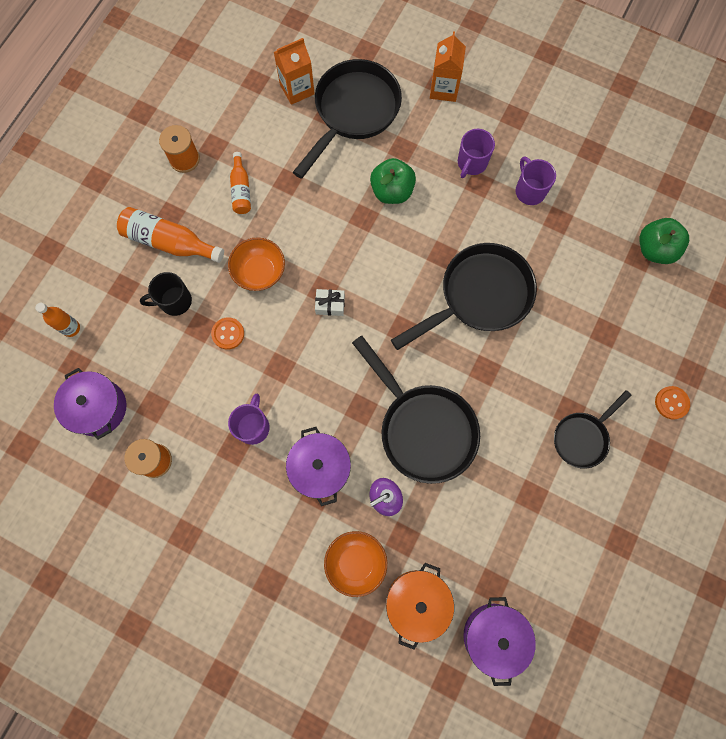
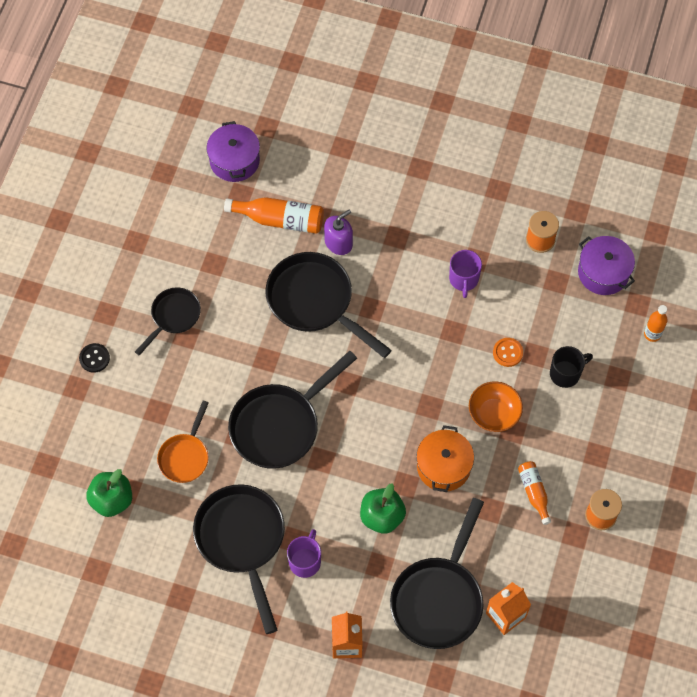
camera: 170 degrees right, 10 degrees down
(170, 242) = (588, 428): orange bottle -> orange bottle (280, 220)
(320, 468) = (398, 256): purple pot -> none
(330, 305) = (419, 394): white gift -> none
(356, 562) = (353, 193): orange bowl -> none
(417, 602) = (299, 173): orange pot -> orange pot (443, 466)
(529, 191) = (242, 541): purple mug -> black pan
(579, 280) = (185, 456): none -> orange pan
(671, 403) = (94, 358): orange button -> black button

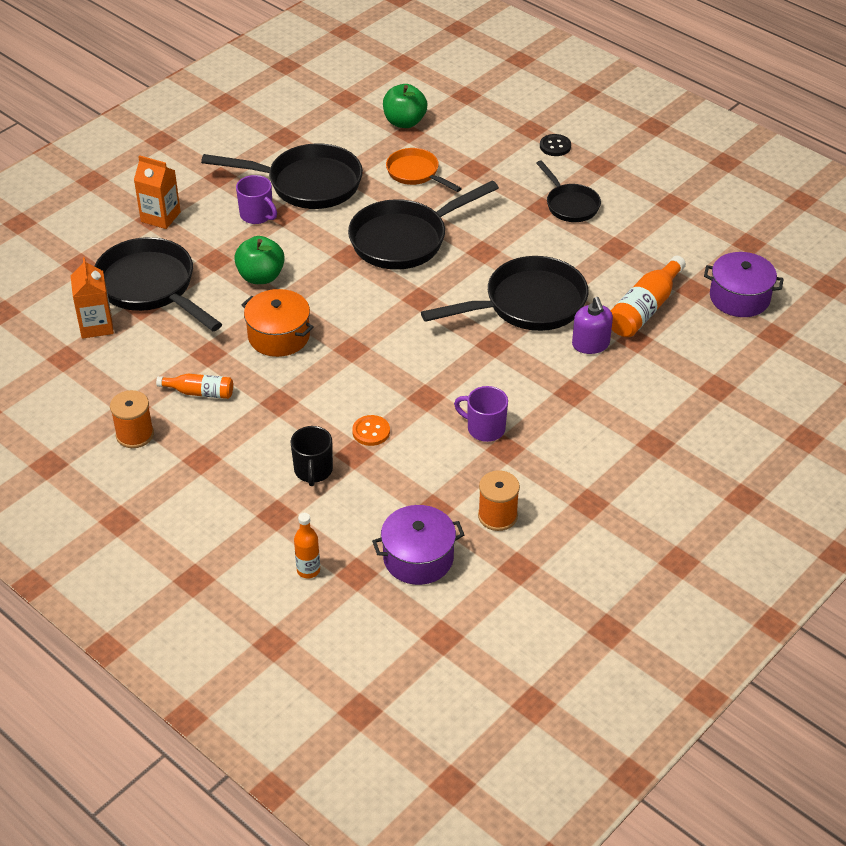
camera: 115 degrees right, 20 degrees down
(280, 425) = (405, 239): black pan -> black pan turned 105 degrees counterclockwise
(494, 414) = (308, 394): orange bowl -> none

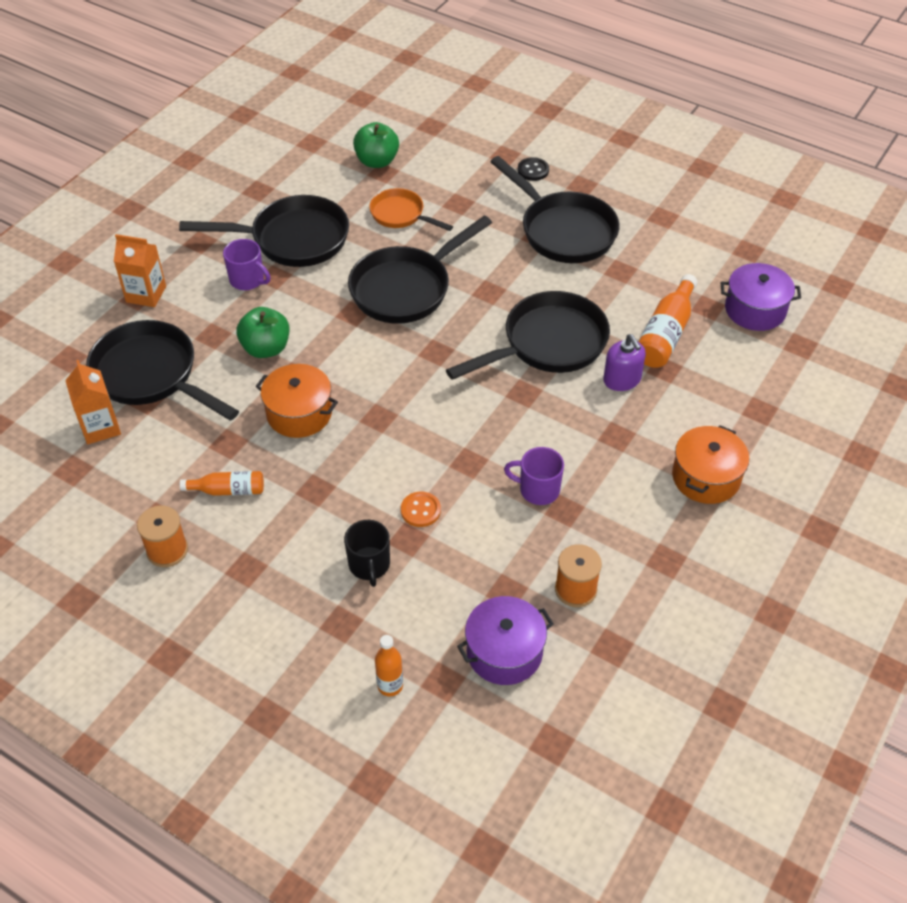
camera: 10 degrees left, 5 degrees up
(570, 205) = (563, 230): black pan -> black pan, size x1.75
(647, 438) = (706, 477): none -> orange pot

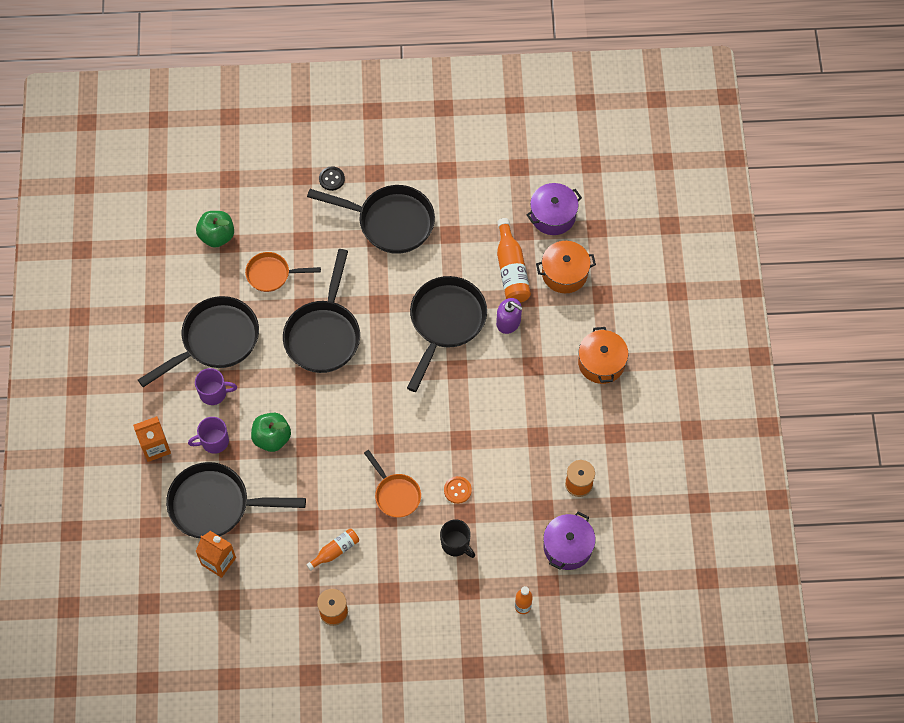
camera: 35 degrees left, 15 degrees up
(299, 413) = (333, 471): orange pot -> orange pot (564, 273)
(346, 474) = (395, 494): none -> orange pan
(538, 490) = (514, 433): purple mug -> purple mug (214, 441)

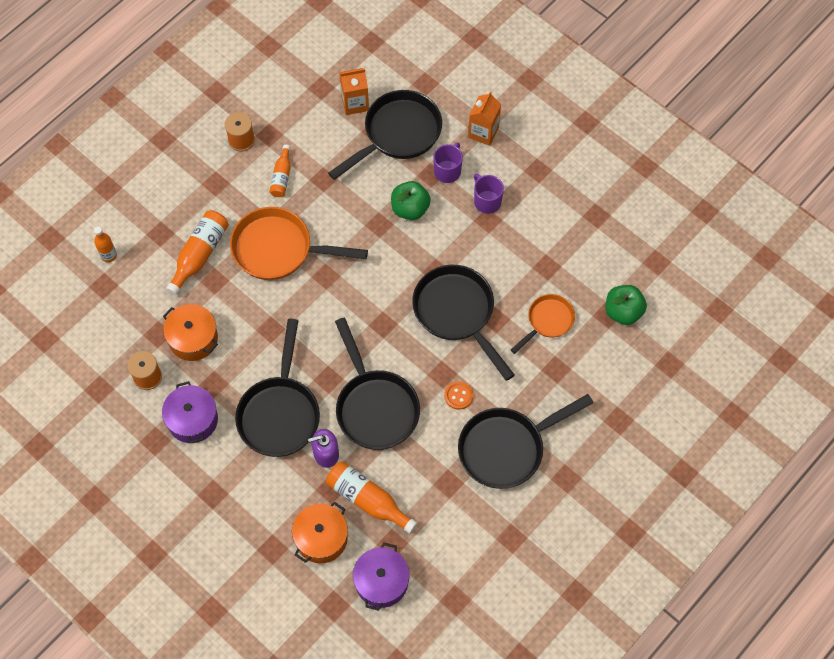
camera: 135 degrees right, 0 degrees up
(214, 393) = (487, 201): purple mug -> purple mug turned 105 degrees clockwise
(215, 341) = (530, 236): black pan -> black pan (280, 413)
(331, 179) = (593, 440): black button -> none
(395, 494) = (279, 249): orange pan -> orange pan, size x1.75
(456, 544) = (199, 255): black mug -> orange bottle
(457, 490) = (236, 292): orange button -> orange button (458, 396)
(567, 547) = (113, 324): purple pot -> purple pot (192, 420)
(601, 363) = (218, 488): orange pot -> orange pot (193, 338)

